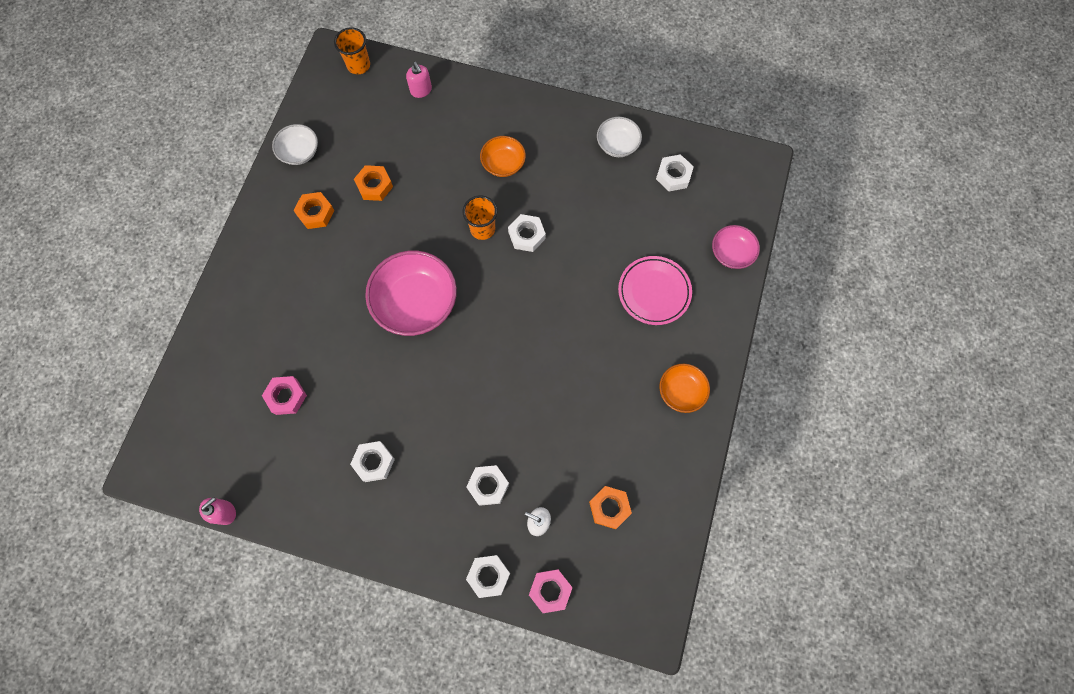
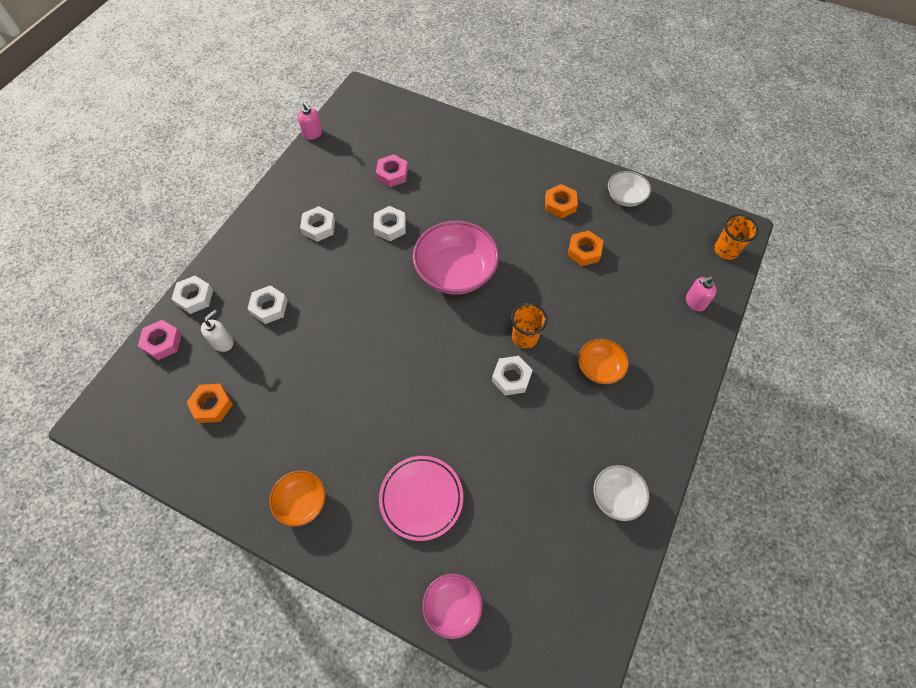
camera: 100 degrees right, 10 degrees down
(673, 175) = (568, 557): white nut -> white nut (390, 227)

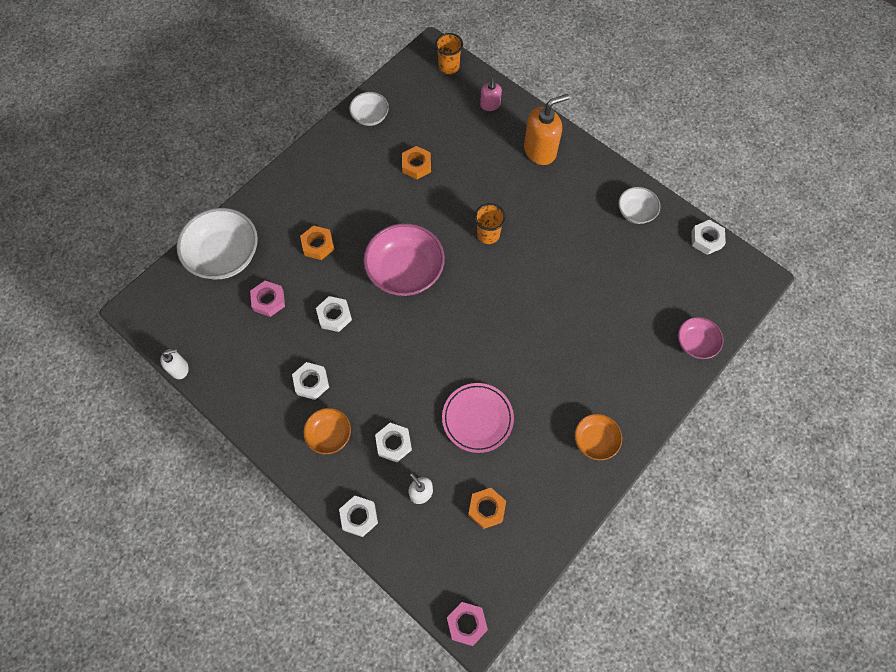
camera: 75 degrees left, 5 degrees up
(162, 342) = (404, 553): pink nut -> pink nut (467, 623)
(313, 134) = (180, 369): pink soap dispenser -> white soap dispenser
(421, 498) = (610, 346): pink plate -> pink plate (477, 418)
(428, 131) = (225, 255): none -> white bowl
(511, 377) = (522, 255): white nut -> white nut (706, 239)
(560, 204) = (360, 168): orange nut -> orange nut (318, 245)
(599, 368) = (530, 189): orange bowl -> orange bowl (329, 434)
(657, 367) = (540, 151): none -> orange soap dispenser

